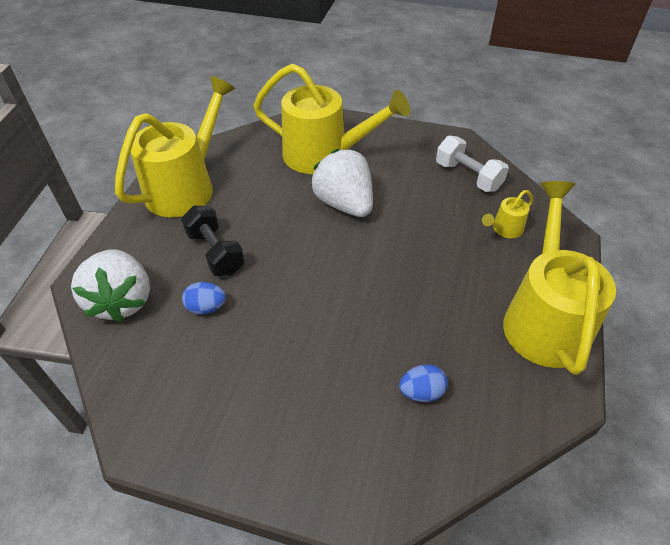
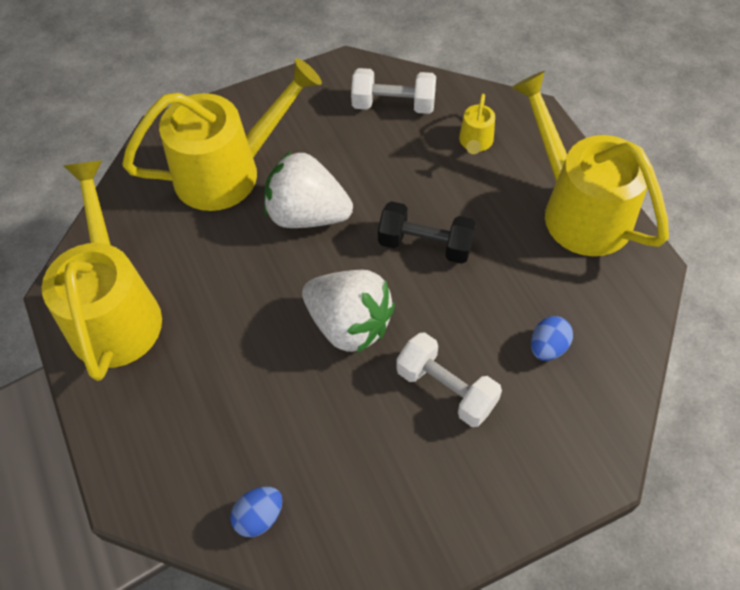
camera: 40 degrees left, 10 degrees up
(122, 300) = (195, 481): white strawberry -> white strawberry (349, 324)
(206, 307) = (289, 420): blue egg -> blue egg (259, 517)
(216, 252) = (234, 359): black dumbbell -> black dumbbell (425, 244)
(319, 363) = (446, 389): none -> white dumbbell

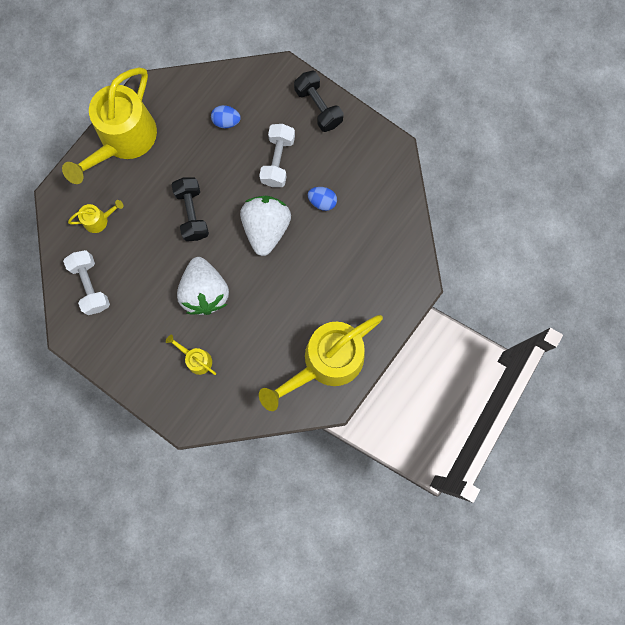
camera: 120 degrees left, 20 degrees up
(229, 171) = (196, 359): yellow watering can -> yellow watering can, size x0.42
(259, 517) = (392, 215): blue egg -> blue egg (322, 202)
(509, 496) = (318, 107): none -> black dumbbell

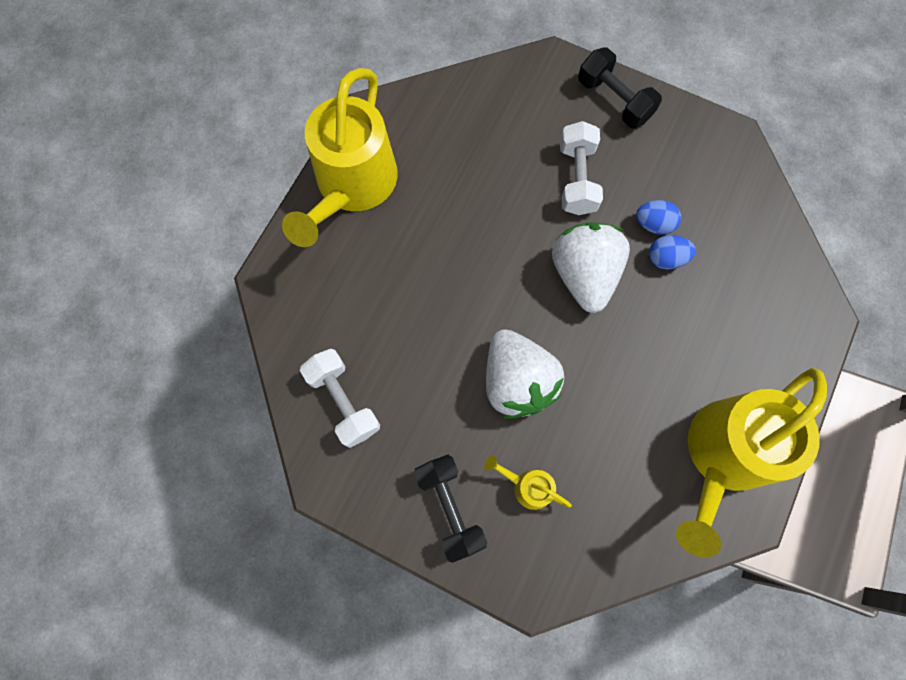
camera: 10 degrees left, 5 degrees down
(99, 220) = (338, 302): yellow watering can -> none
(192, 213) = (472, 271): black dumbbell -> black dumbbell (450, 507)
(226, 121) = (492, 138): blue egg -> blue egg (666, 258)

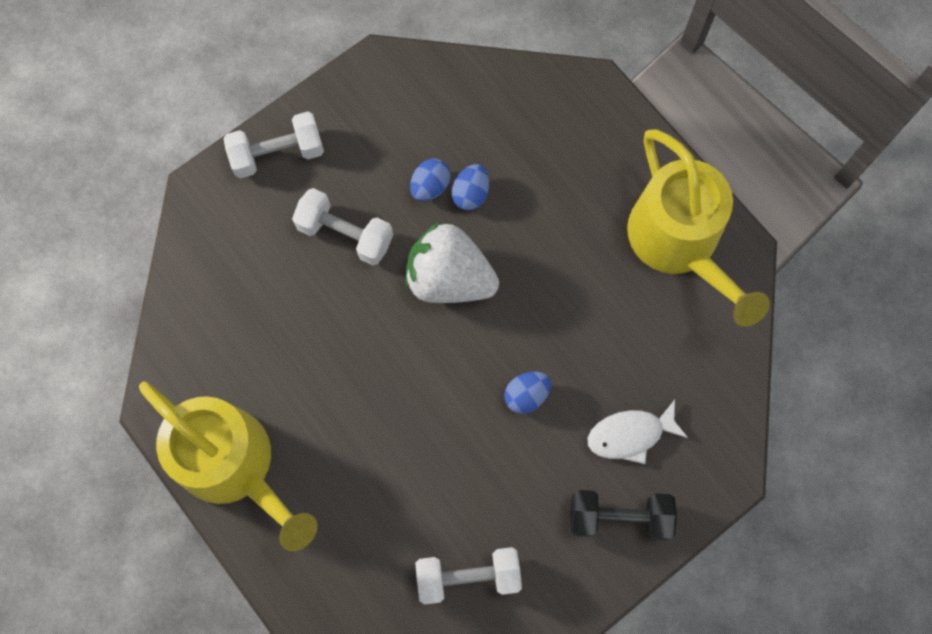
camera: 65 degrees left, 0 degrees up
(517, 381) = (526, 395): white strawberry -> blue egg
(527, 486) = (630, 434): yellow watering can -> white fish
(614, 100) = (277, 154): black dumbbell -> white dumbbell

